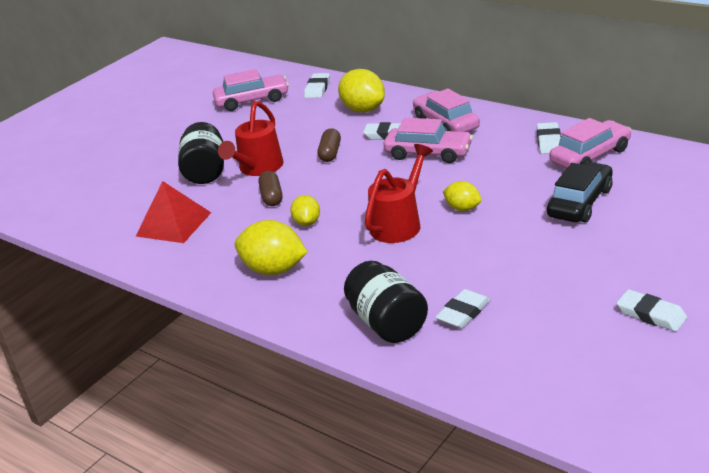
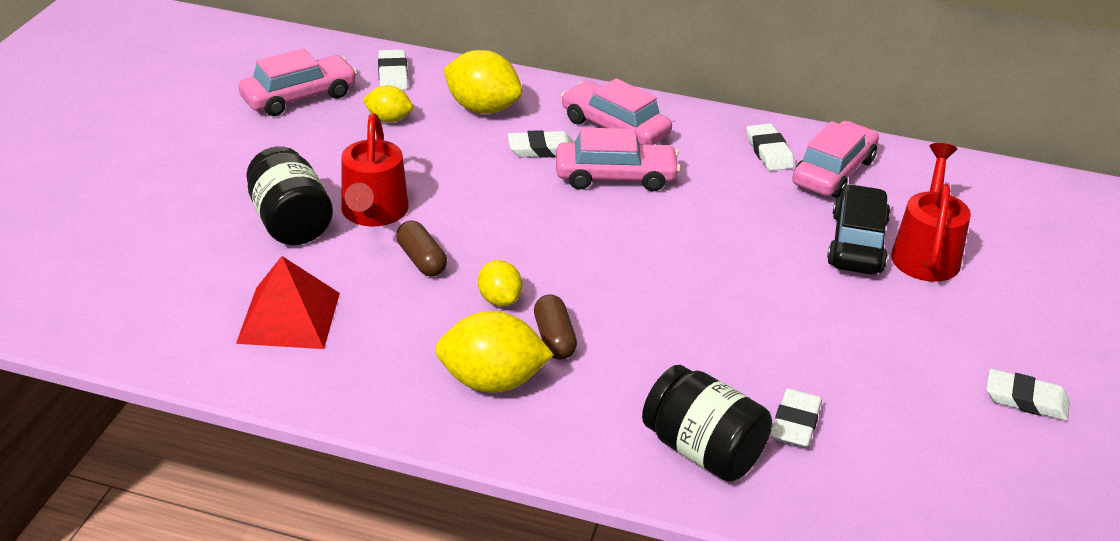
camera: 25 degrees left, 5 degrees up
(330, 153) = (471, 182): brown capsule -> brown capsule (554, 338)
(399, 223) = (635, 291): red watering can -> red watering can (926, 252)
(463, 208) = (709, 261): yellow lemon -> yellow lemon (389, 119)

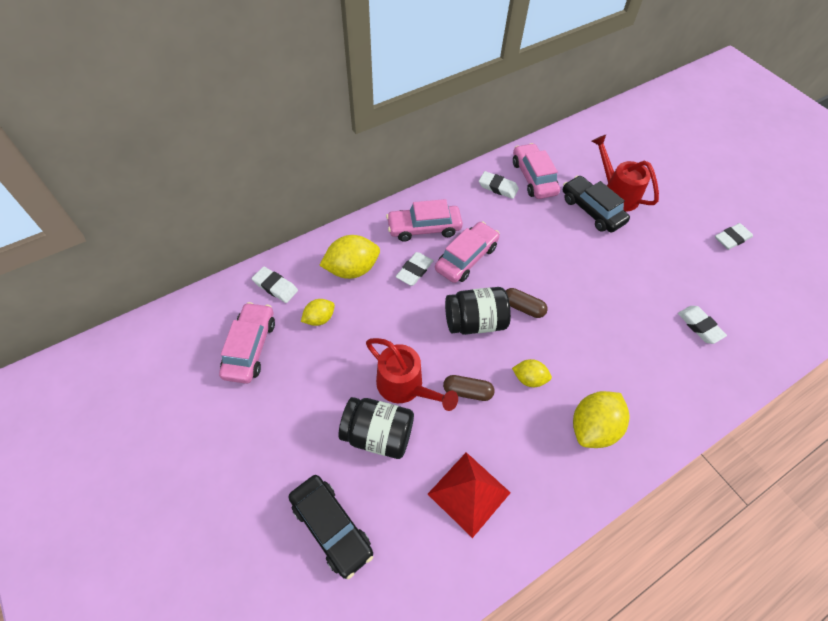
camera: 50 degrees left, 20 degrees up
(151, 242) = (331, 527): none -> black car
(554, 338) = (577, 376): brown capsule -> brown capsule (523, 307)
(703, 450) = (697, 374): black jar -> black jar (475, 322)

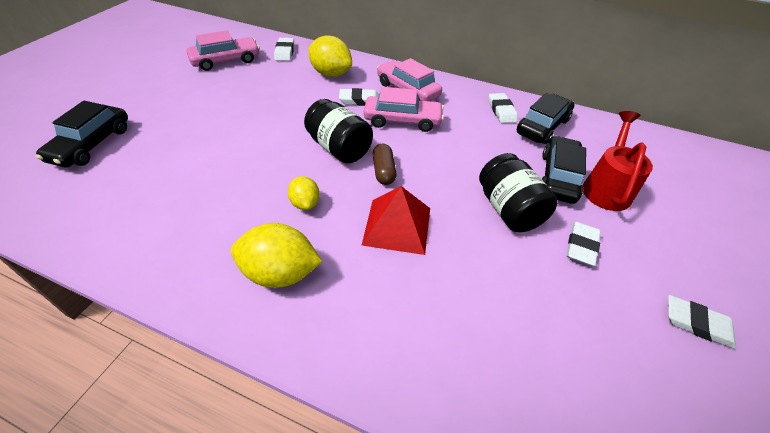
camera: 55 degrees right, 10 degrees down
(319, 318) = (273, 77): yellow lemon -> none
(378, 435) = (187, 137): black jar -> black jar (508, 209)
(405, 387) = (241, 135): red watering can -> none
(467, 392) = (261, 169): brown capsule -> none
(469, 493) = (154, 207): red pyramid -> red pyramid (397, 225)
(533, 178) = (542, 126): pink car -> black car
(699, 326) = (510, 332): white eraser -> white eraser (581, 246)

